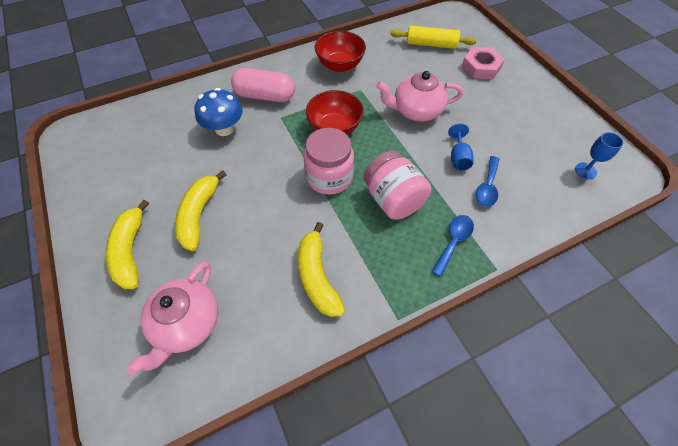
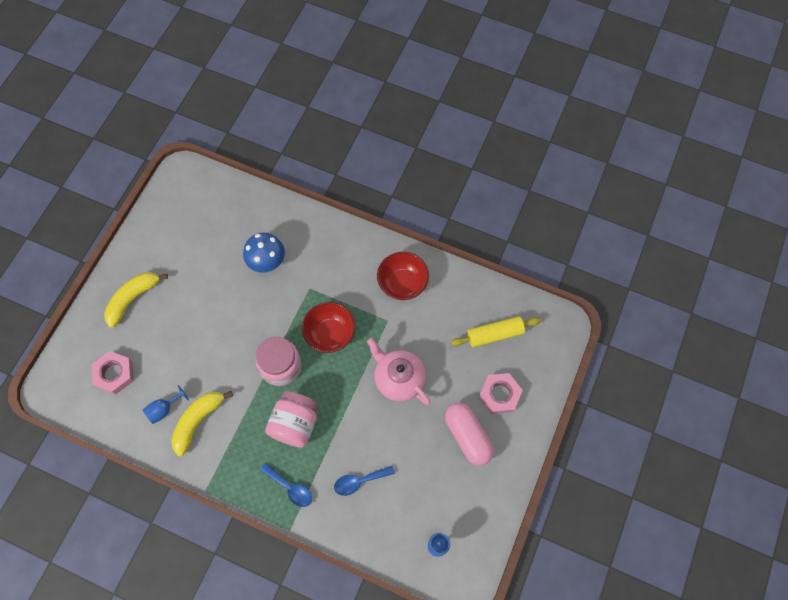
camera: 50 degrees right, 10 degrees up
(186, 324) = (114, 374): pink teapot -> pink nut
(199, 215) = (186, 312): yellow banana -> none
(265, 96) = (321, 259): pink capsule -> pink capsule (467, 436)
(431, 44) = (494, 334): yellow rolling pin -> yellow rolling pin turned 75 degrees counterclockwise
(453, 241) = (290, 488): blue spoon -> blue spoon turned 45 degrees clockwise
(458, 158) = (373, 443): blue goblet -> blue goblet (164, 409)

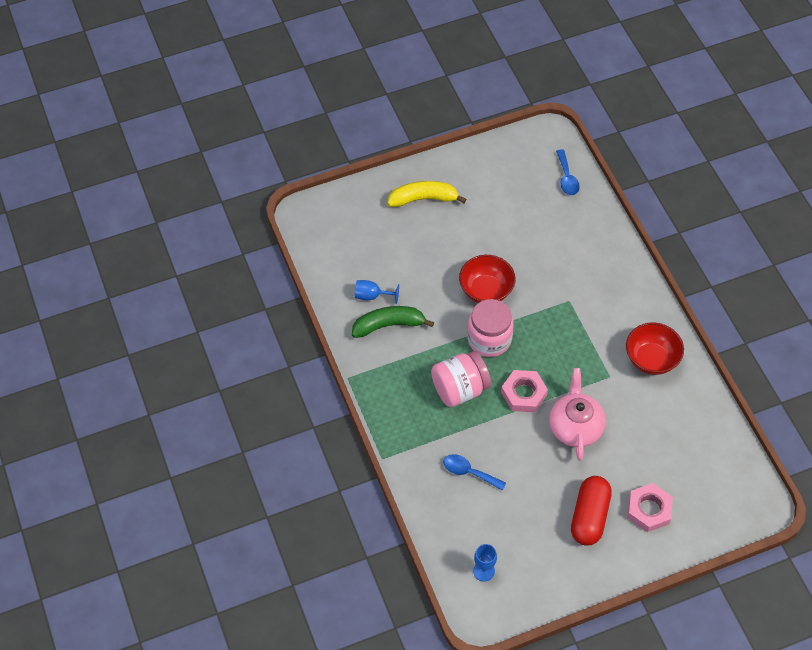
camera: 45 degrees right, 10 degrees down
(114, 374) = (359, 241): pink nut -> pink nut (523, 394)
(198, 421) = (389, 325): yellow banana -> green banana
(267, 261) = (554, 253): blue mushroom -> none
(290, 488) = (412, 430): blue spoon -> blue spoon (567, 178)
(330, 334) = (552, 348): red bowl -> red bowl (486, 291)
(467, 436) = (589, 516): pink capsule -> red capsule
(494, 334) = (692, 462): yellow rolling pin -> none

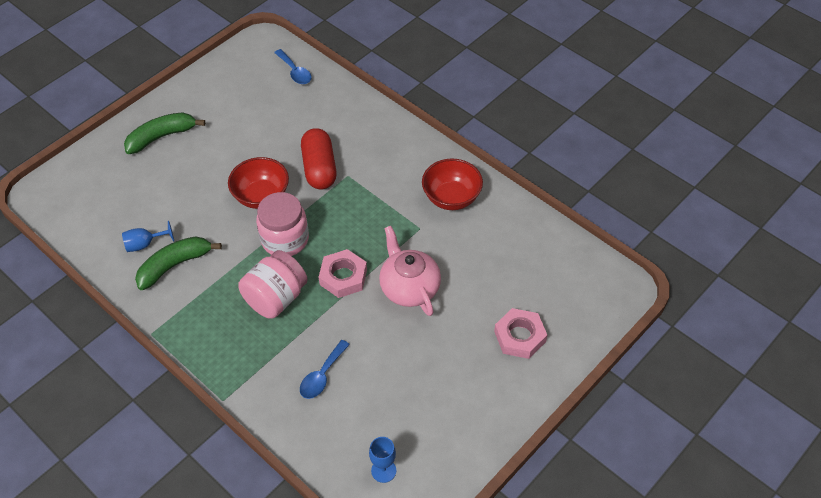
camera: 25 degrees left, 5 degrees down
(423, 199) = (161, 137): yellow banana -> green banana
(469, 472) = (322, 376): blue spoon -> blue spoon turned 60 degrees counterclockwise
(589, 516) = (465, 368): red capsule -> red capsule (319, 168)

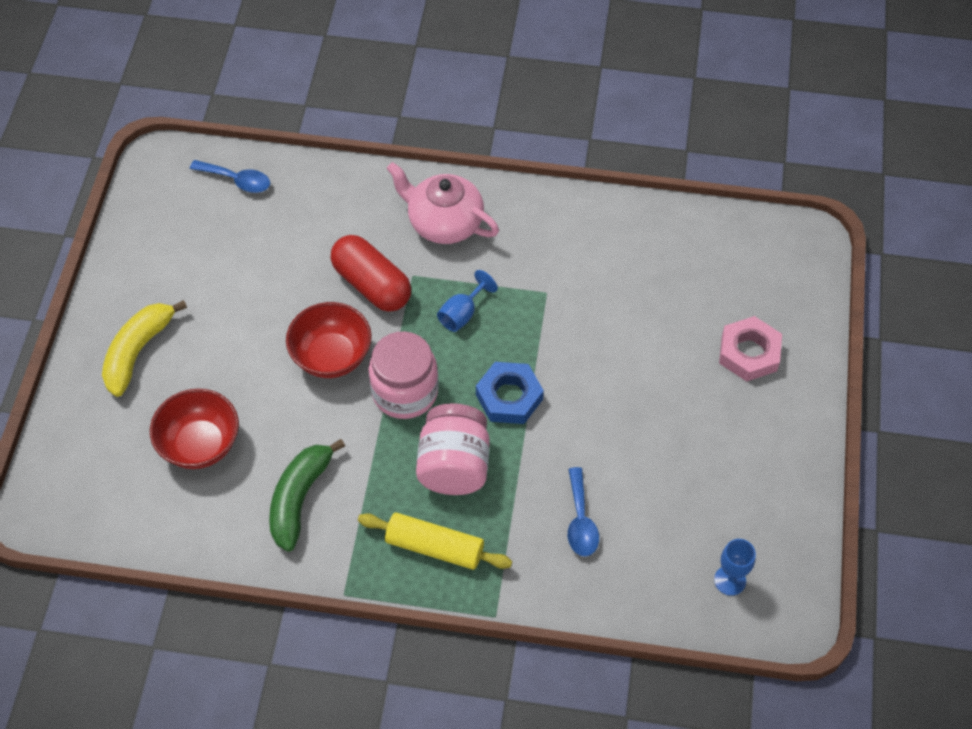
camera: 35 degrees left, 5 degrees up
(145, 244) = (239, 495): blue goblet -> blue goblet (462, 314)
(161, 137) = (138, 352): green banana -> yellow banana
(224, 338) = (434, 547): none -> yellow rolling pin
(343, 277) = (509, 397): pink nut -> blue nut
(409, 287) = (591, 366): pink teapot -> pink teapot (444, 222)
(451, 198) = (552, 238): red bowl -> red bowl (200, 444)

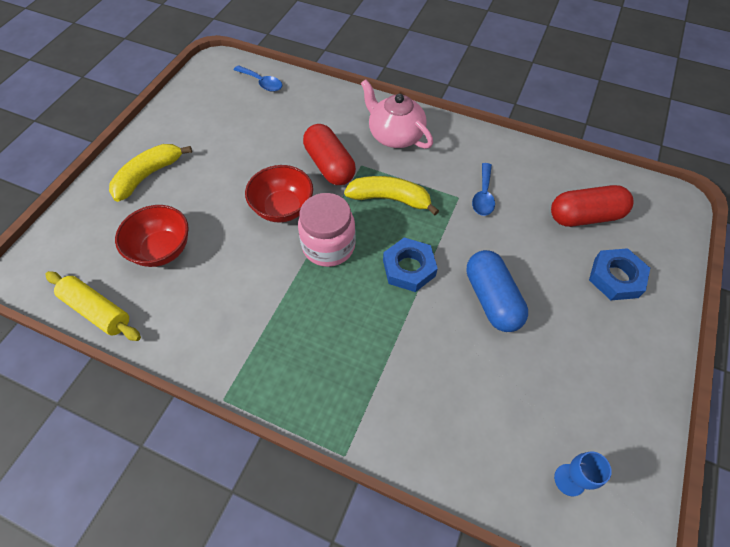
camera: 15 degrees right, 0 degrees up
(299, 498) = (218, 309): green banana -> none
(434, 547) = (312, 377): yellow rolling pin -> yellow rolling pin (97, 310)
(454, 466) = (349, 312): pink jar -> none
(462, 314) = (390, 199): blue goblet -> yellow banana
(580, 521) = (442, 386): blue spoon -> blue spoon (483, 196)
(613, 411) = (492, 299): none -> blue capsule
(703, 283) = (585, 216): none -> red capsule
(749, 353) = (616, 277): pink nut -> blue nut

